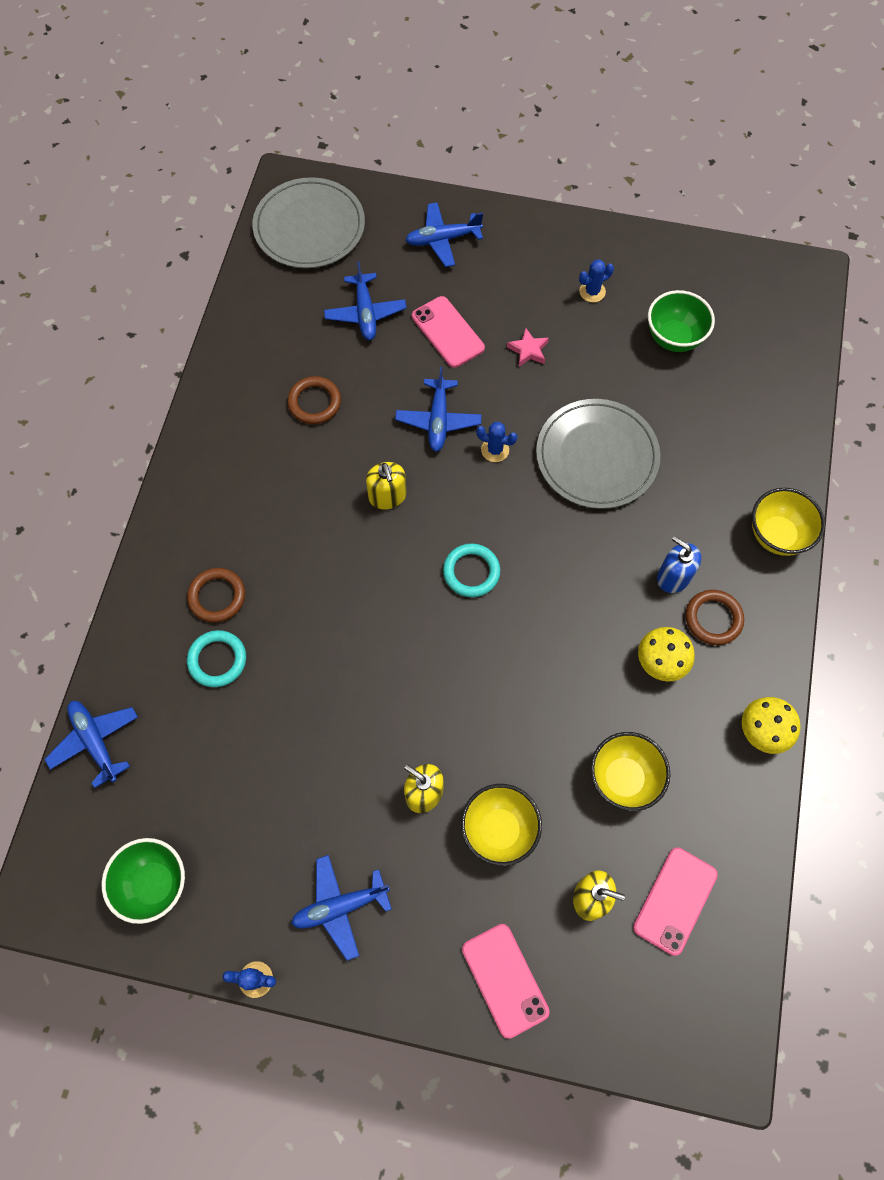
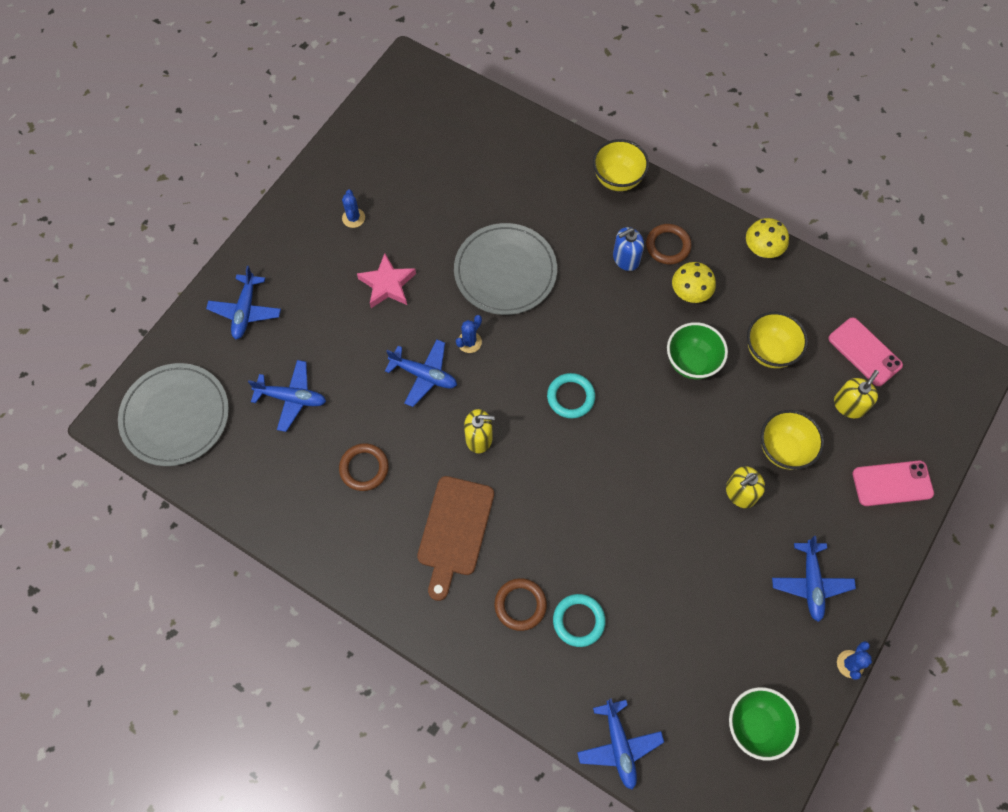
camera: 70 degrees left, 0 degrees up
(95, 742) = (619, 745): blue plane -> blue plane turned 90 degrees counterclockwise
(276, 508) = (454, 531): none -> brown cutting board
(448, 332) = (342, 339): pink phone -> none
(528, 350) = (387, 284): pink star -> pink star, size x1.58
(674, 338) = (423, 178): green bowl -> green bowl (691, 362)

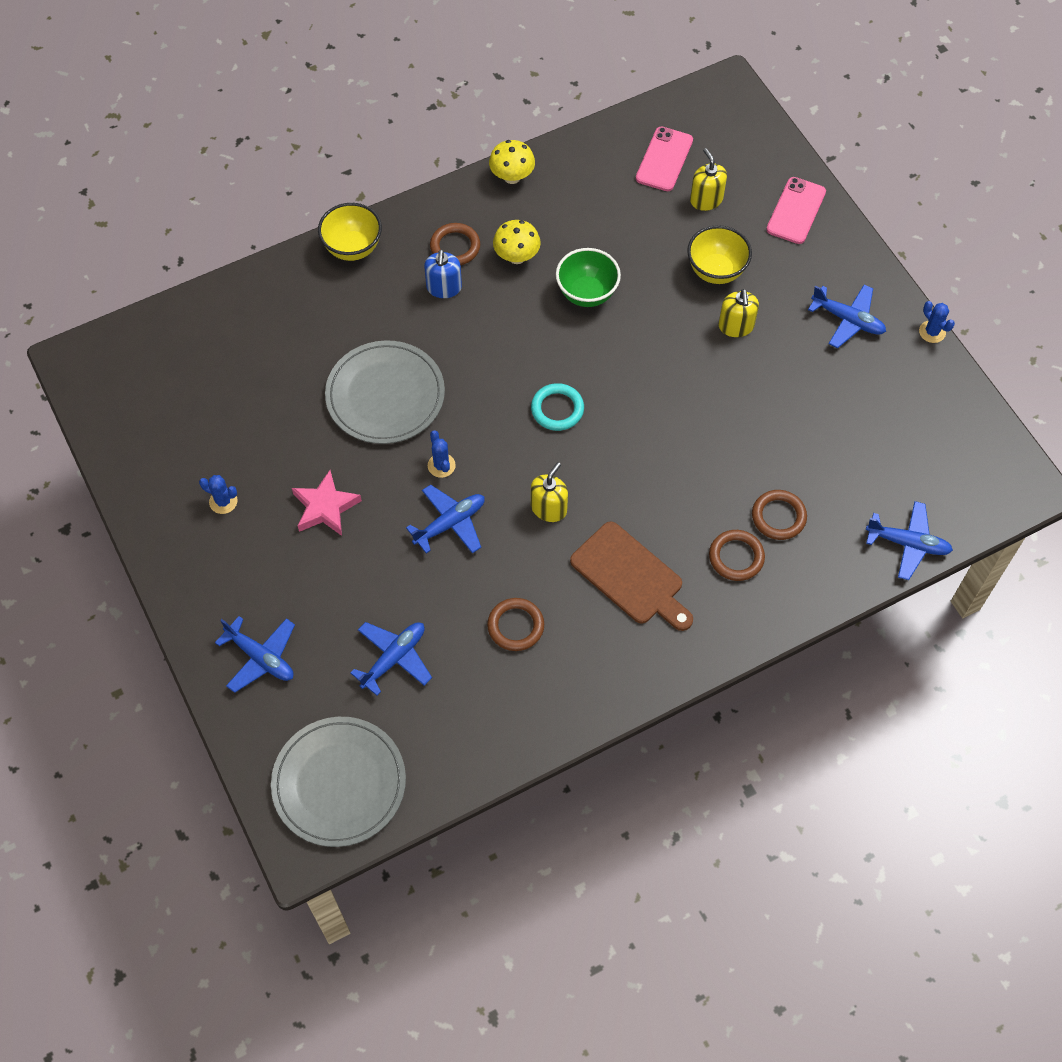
camera: 60 degrees left, 5 degrees down
(578, 621) = (778, 517): turquoise ring -> brown ring
(755, 725) = (946, 430): green bowl -> none
(769, 351) = (616, 228): yellow bowl -> none
(864, 352) = (664, 159): pink phone -> pink phone turned 60 degrees counterclockwise

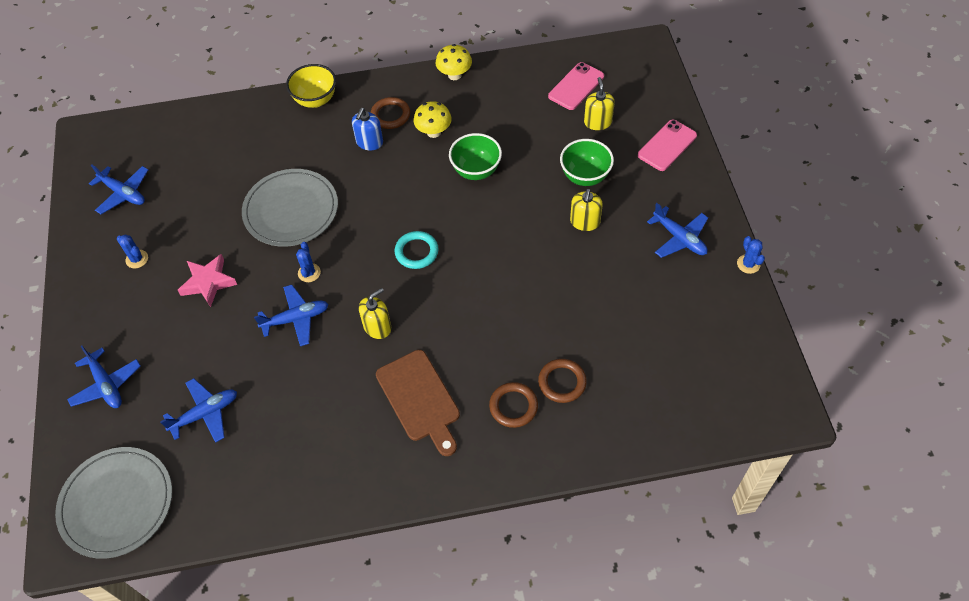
camera: 20 degrees right, 5 degrees down
(515, 626) = (311, 414): brown ring -> none
(716, 271) = (585, 176): yellow bowl -> green bowl
(907, 543) = (665, 434): blue plane -> blue plane (123, 193)

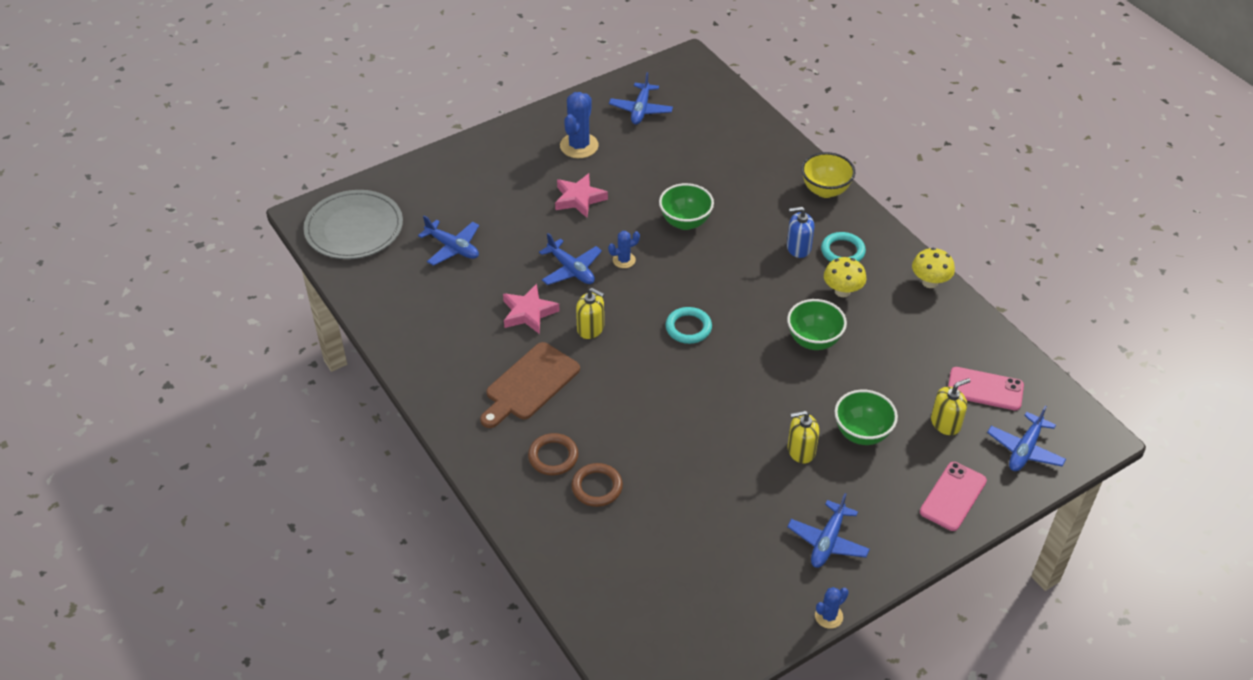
camera: 65 degrees right, 10 degrees down
(106, 384) = (452, 178): blue plane -> blue plane (1025, 449)
(137, 259) = (579, 146): blue cactus -> blue cactus, size x1.82
(291, 210) = (685, 222): grey plate -> green bowl
(331, 372) = (528, 313): none -> pink star
(390, 115) = (842, 251): brown ring -> turquoise ring
(667, 145) = (953, 496): pink phone -> pink phone turned 75 degrees counterclockwise

